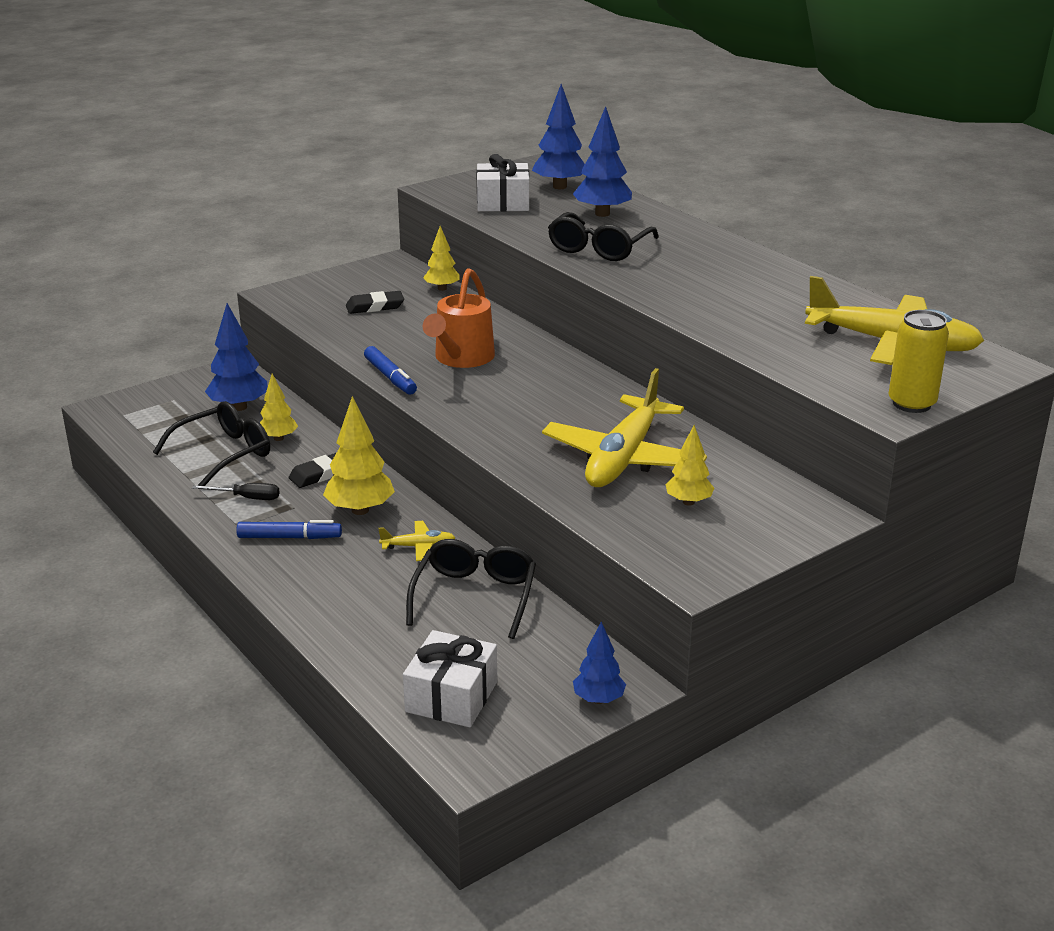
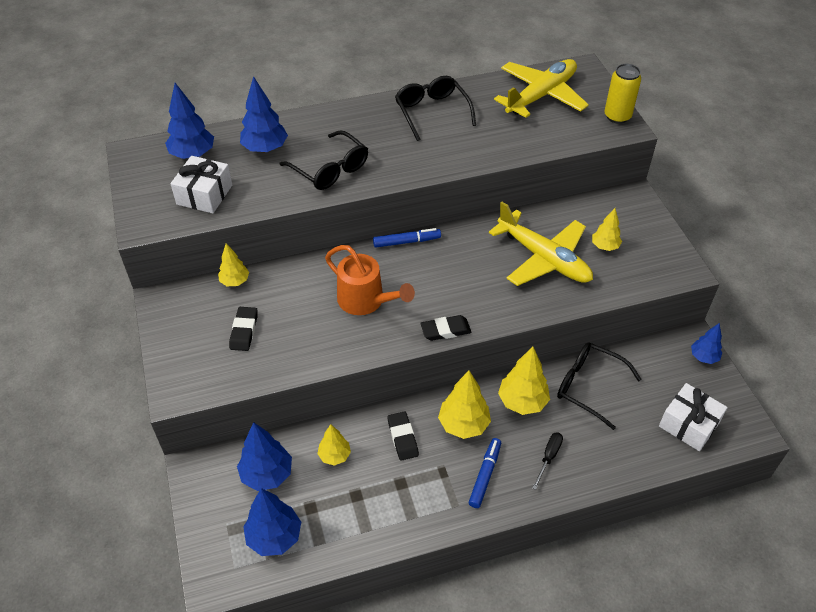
camera: 70 degrees left, 20 degrees up
(164, 427) = (274, 537): none -> blue tree
(224, 453) = (342, 498): black glasses -> black glasses (432, 112)
(247, 498) = (419, 493): black screwdriver -> black screwdriver (548, 457)
(390, 377) = (377, 349): blue marker -> blue marker (406, 242)
(418, 546) = (522, 402): yellow plane -> yellow tree
(445, 412) = (445, 330): none -> black eraser

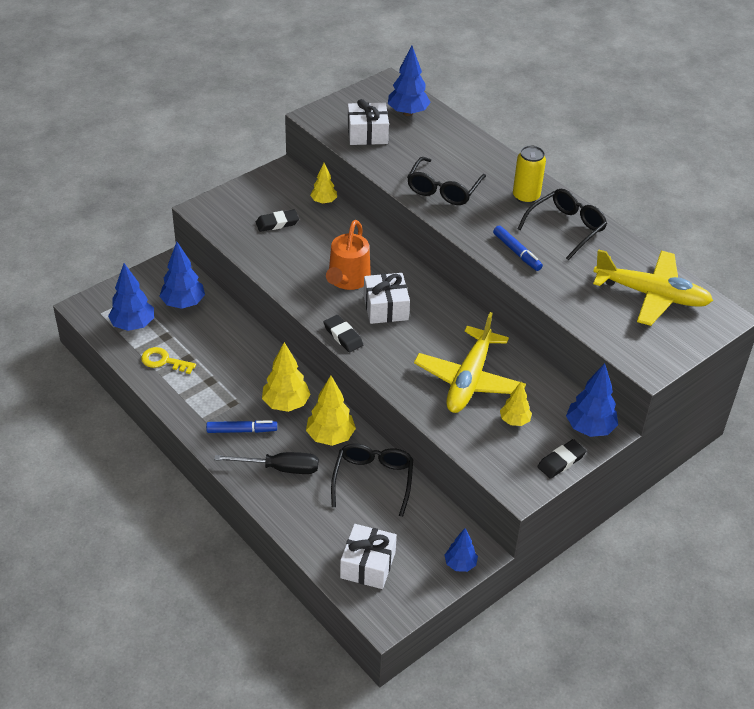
camera: 65 degrees right, 5 degrees down
(265, 149) = (442, 147): blue tree -> blue tree (589, 428)
(334, 456) = (217, 335): yellow tree -> none
(349, 521) = (163, 361): none -> yellow key
(402, 438) = (254, 369): black eraser -> black eraser (561, 461)
(406, 242) = (431, 285): blue marker -> blue marker (517, 252)
(421, 285) = (386, 308): none -> white gift
(548, 457) = (280, 468): black screwdriver -> black screwdriver, size x1.61
(617, 116) = (663, 357): yellow can -> yellow can (526, 197)

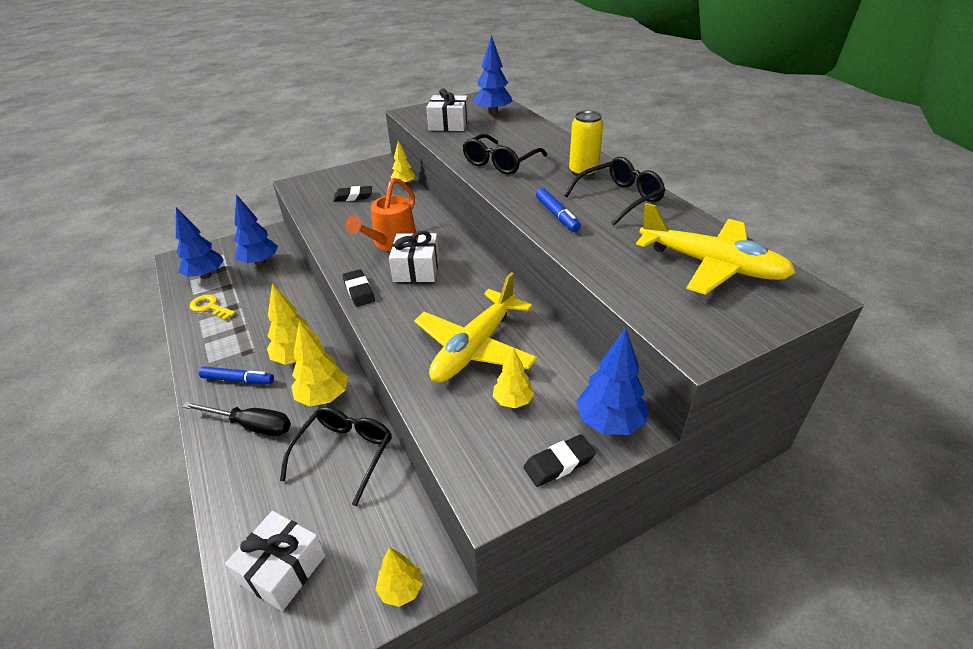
camera: 15 degrees right, 5 degrees down
(460, 564) = (401, 589): blue tree -> yellow tree

